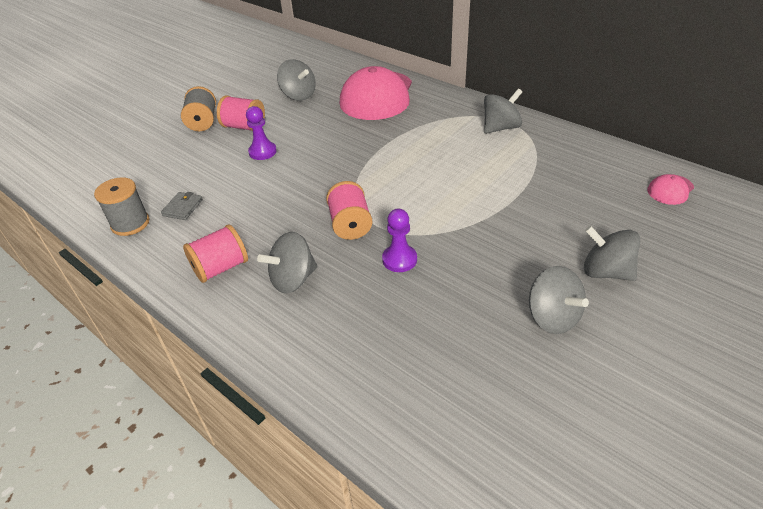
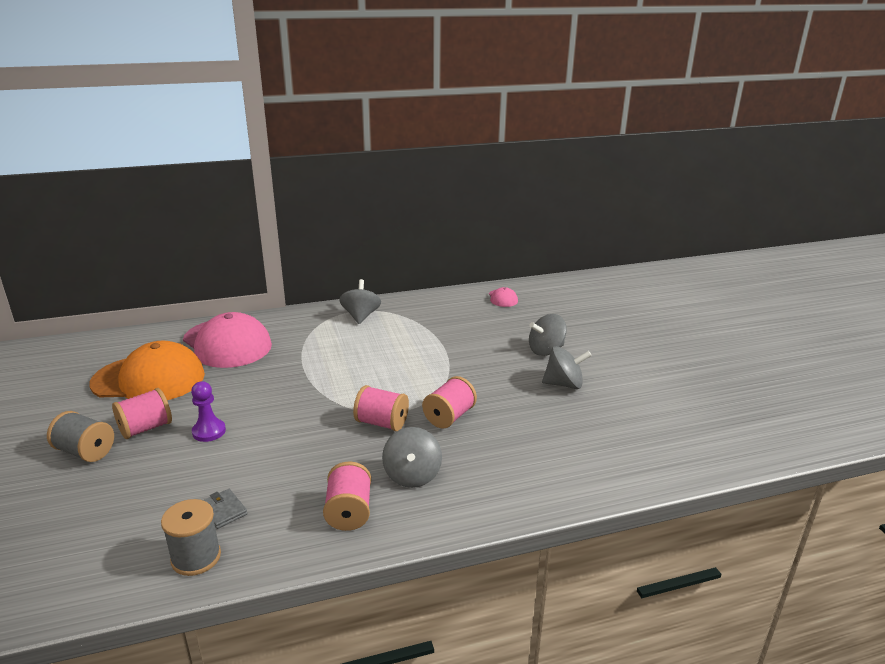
camera: 60 degrees left, 15 degrees down
(298, 95) = (149, 379): grey spinning top -> orange cap
(399, 259) = (449, 417): purple pawn -> pink spool

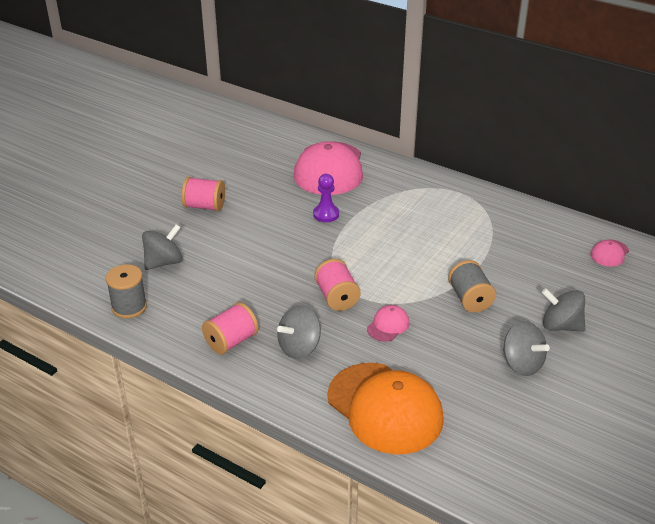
camera: 50 degrees right, 10 degrees up
(85, 452) = (159, 202): grey spool -> grey spool (470, 299)
(149, 379) = (249, 170): orange cap -> orange cap (385, 408)
(209, 431) = (232, 231): purple pawn -> purple pawn (326, 214)
(223, 510) = (174, 289): grey wallet -> none
(361, 316) = (455, 199): grey spinning top -> grey spinning top (164, 262)
(449, 417) = (388, 325): pink spool -> pink cap

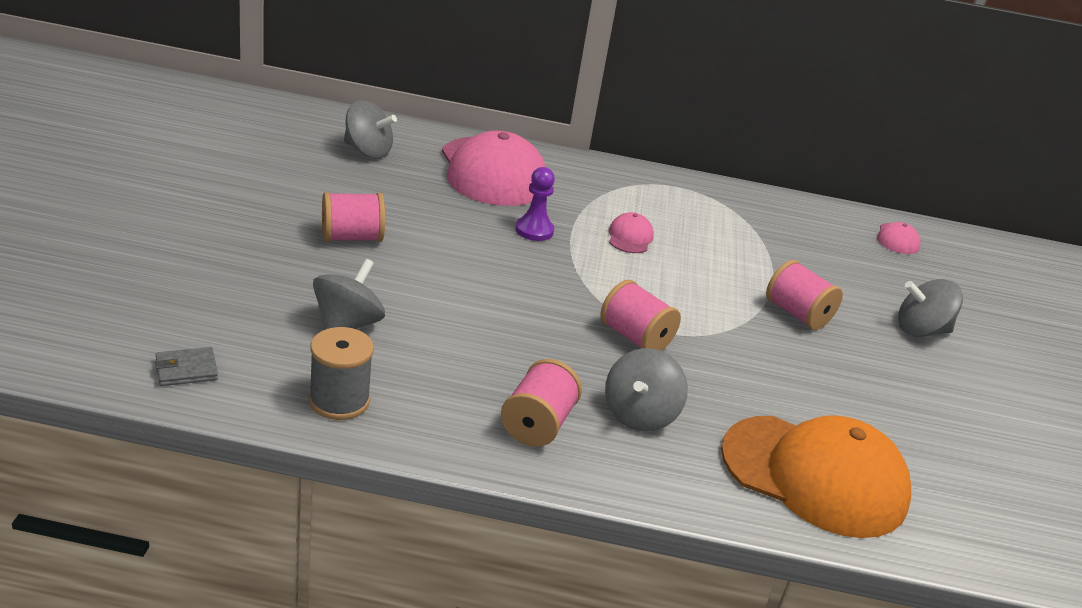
camera: 30 degrees left, 5 degrees down
(62, 275) = (186, 370): none -> grey wallet
(388, 325) = (729, 364): pink cap -> pink cap (630, 237)
(470, 299) = (797, 314): grey spool -> pink spool
(522, 364) = (920, 384): grey spinning top -> grey spinning top (367, 151)

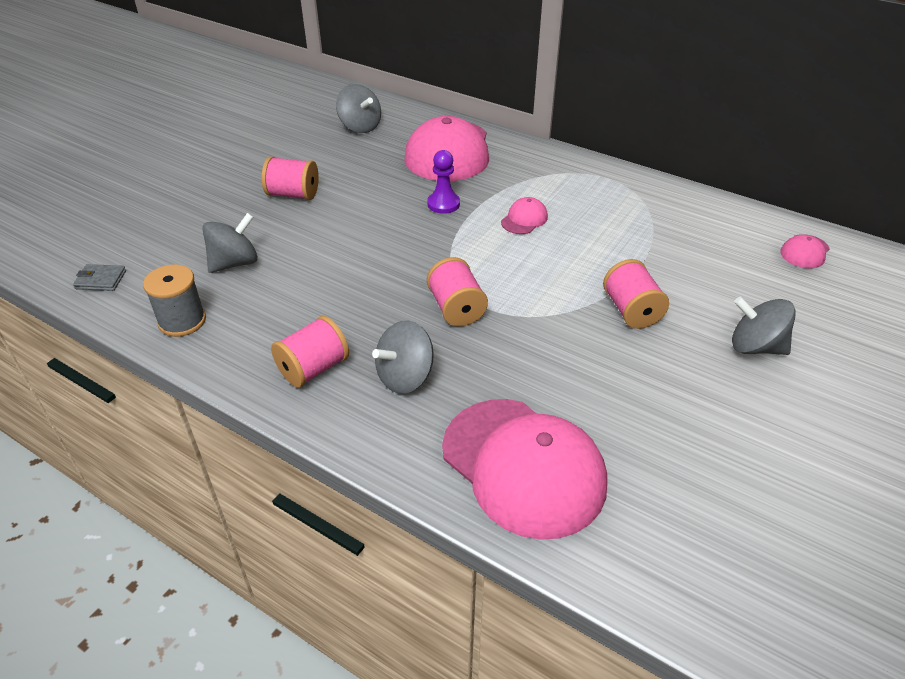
camera: 30 degrees right, 10 degrees up
(814, 475) = (523, 466): orange cap -> pink cap

